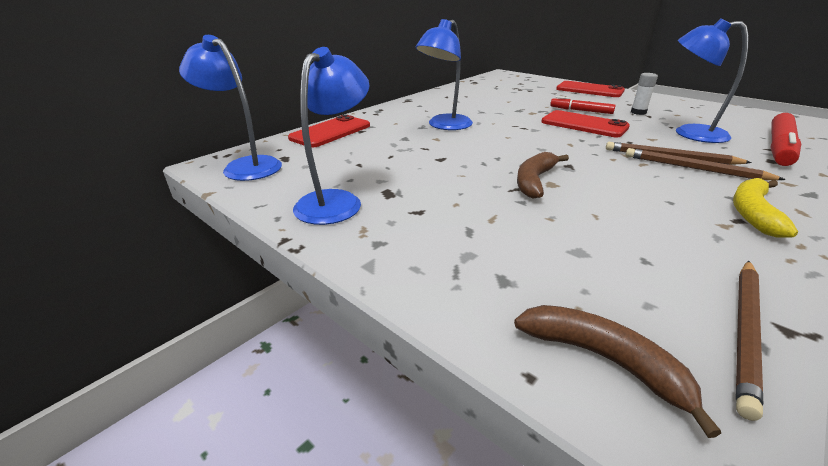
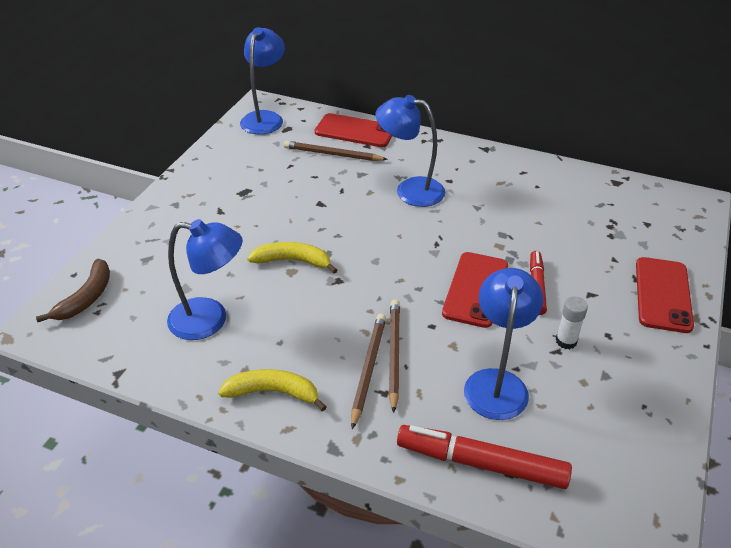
camera: 70 degrees right, 10 degrees up
(336, 201) = (224, 173): blue lamp -> blue lamp (210, 320)
(534, 181) = (293, 261): brown banana -> yellow banana
(746, 331) = (114, 354): brown pencil -> brown pencil (333, 154)

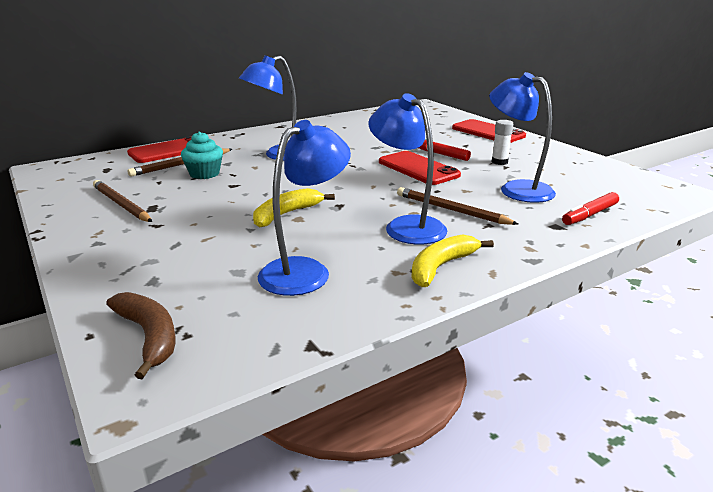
camera: 55 degrees left, 15 degrees down
(265, 118) = (69, 172): blue lamp -> blue lamp (406, 226)
(327, 176) = (204, 174): none -> turquoise cupcake
(368, 369) = (457, 223): brown pencil -> brown pencil (121, 204)
(482, 464) = (590, 214): red marker -> red marker, size x0.61

